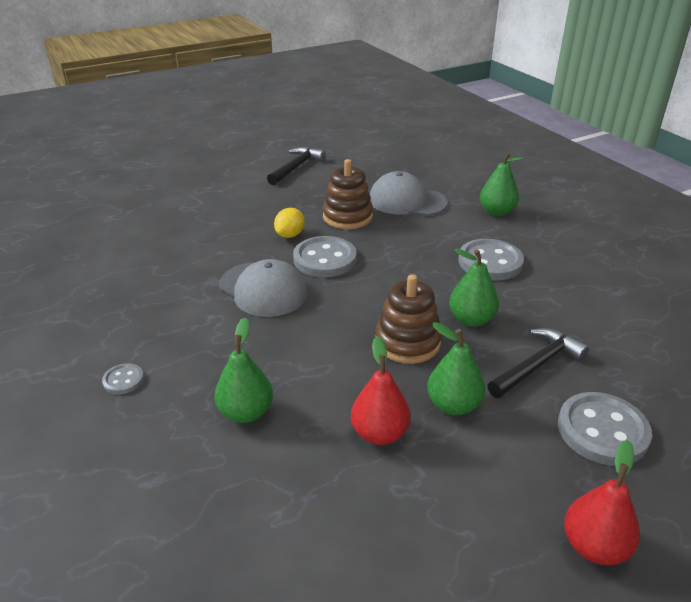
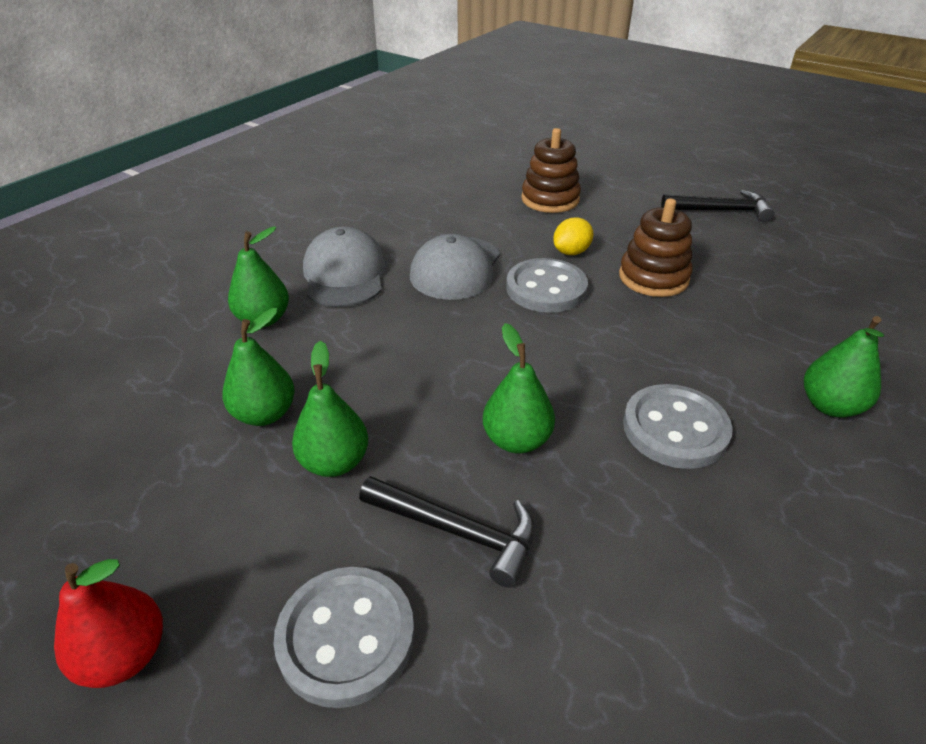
camera: 65 degrees right, 5 degrees up
(123, 380) = (278, 245): grey button -> none
(290, 235) = (571, 252): yellow lemon -> yellow lemon turned 45 degrees counterclockwise
(379, 433) = (265, 414): red pear -> green pear
(407, 201) = (749, 312): grey cap -> grey cap (345, 274)
(407, 342) = (431, 394): brown stacking toy -> brown stacking toy (550, 199)

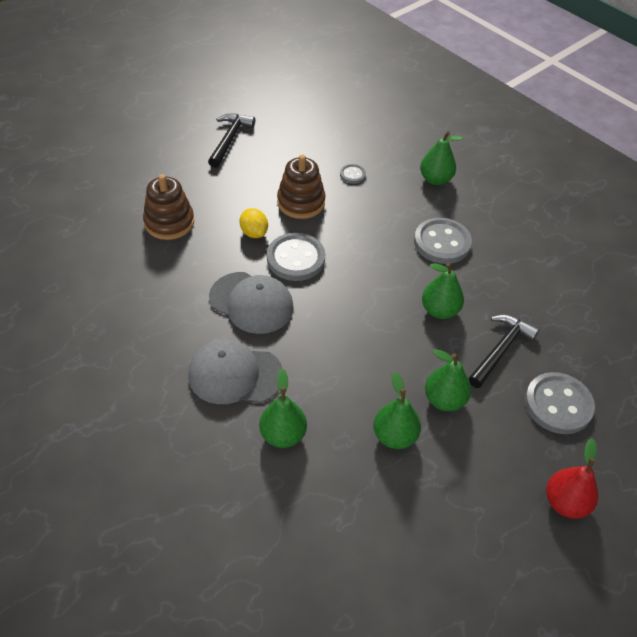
camera: 80 degrees left, 10 degrees up
(751, 314) = (352, 175): none -> grey button

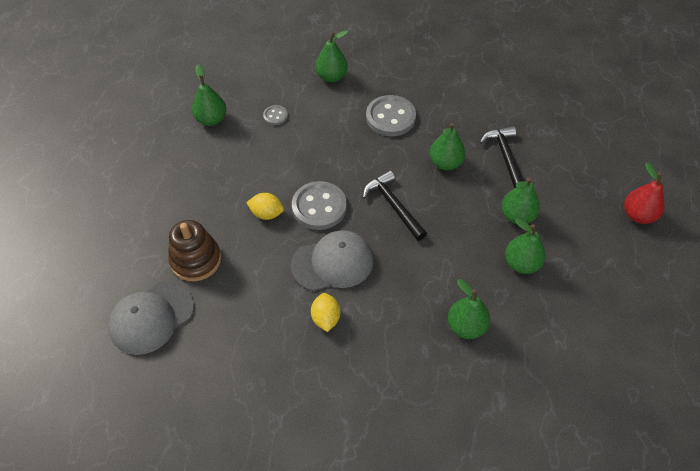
camera: 45 degrees left, 5 degrees up
(195, 333) = (326, 318): none -> yellow lemon
(229, 140) = (151, 160): black hammer -> black hammer (393, 206)
(235, 375) = (388, 319): grey cap -> grey cap (151, 318)
(301, 202) = (268, 164): brown stacking toy -> none
(304, 144) = (211, 119): none -> green pear
(558, 404) = (570, 163): grey button -> none

